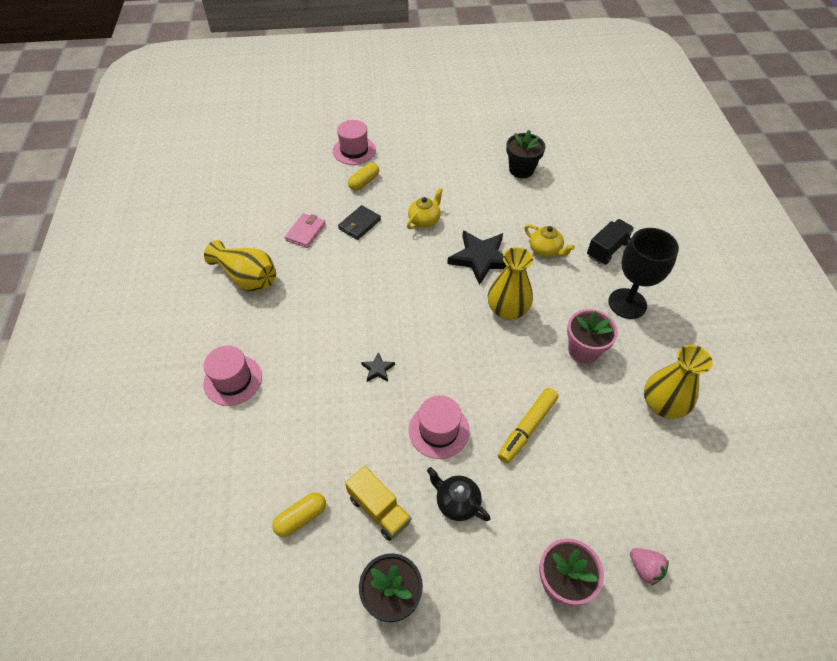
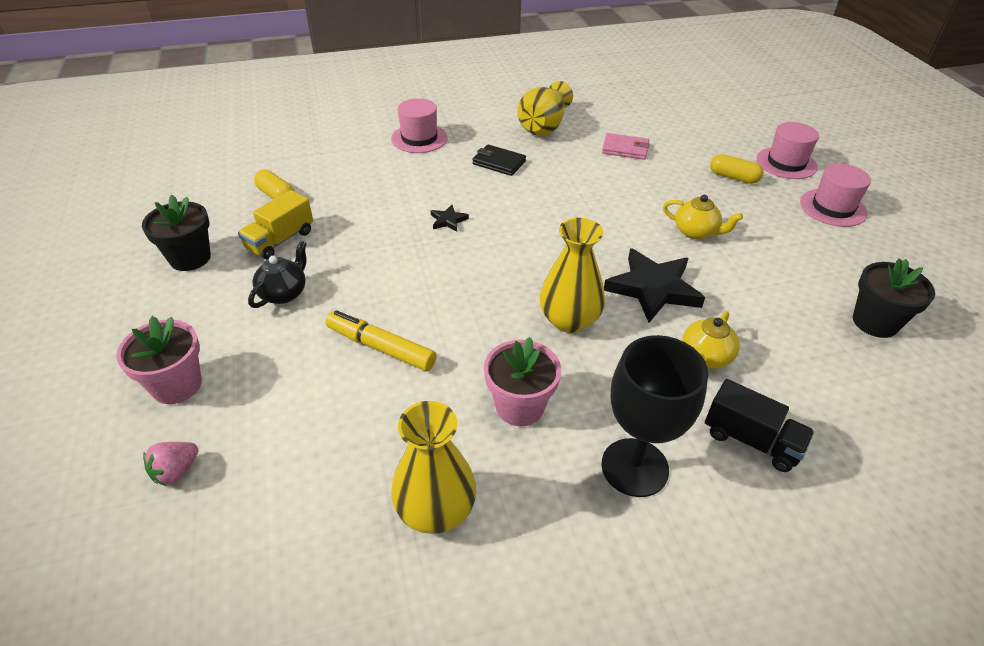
camera: 80 degrees right, 10 degrees down
(359, 224) = (658, 183): black wallet -> black wallet (499, 163)
(439, 430) = (373, 272): pink hat -> pink hat (833, 208)

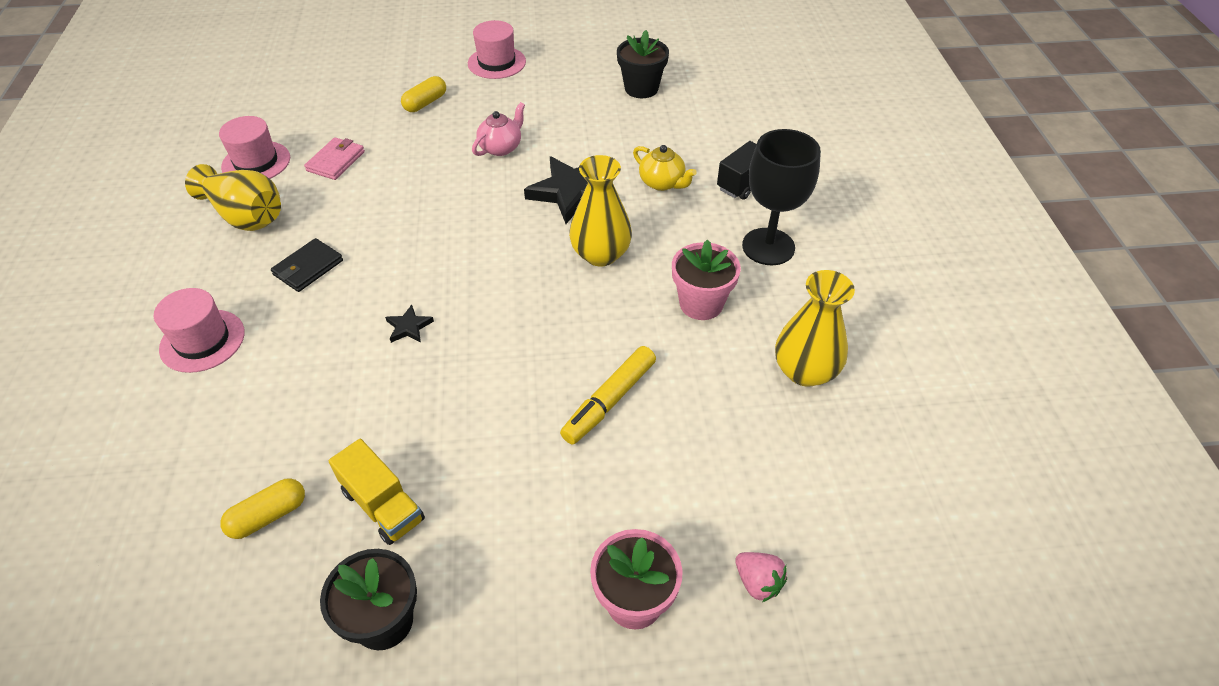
camera: 80 degrees left, 5 degrees up
(284, 293) = (496, 496): black teapot -> none
(696, 232) = (501, 147): yellow teapot -> pink teapot
(786, 163) = (418, 66): pink hat -> pink hat (256, 162)

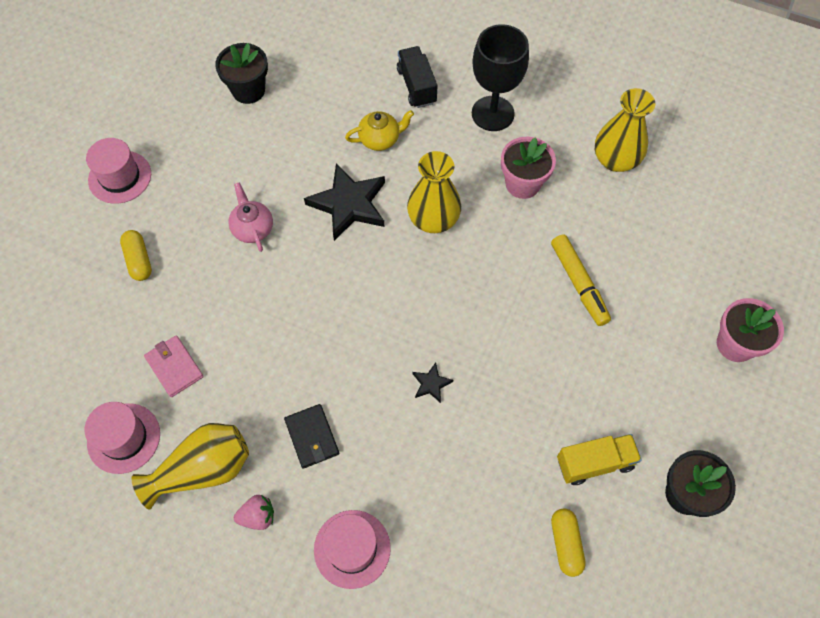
camera: 60 degrees left, 15 degrees up
(758, 582) = (752, 274): pink strawberry -> pink strawberry (258, 516)

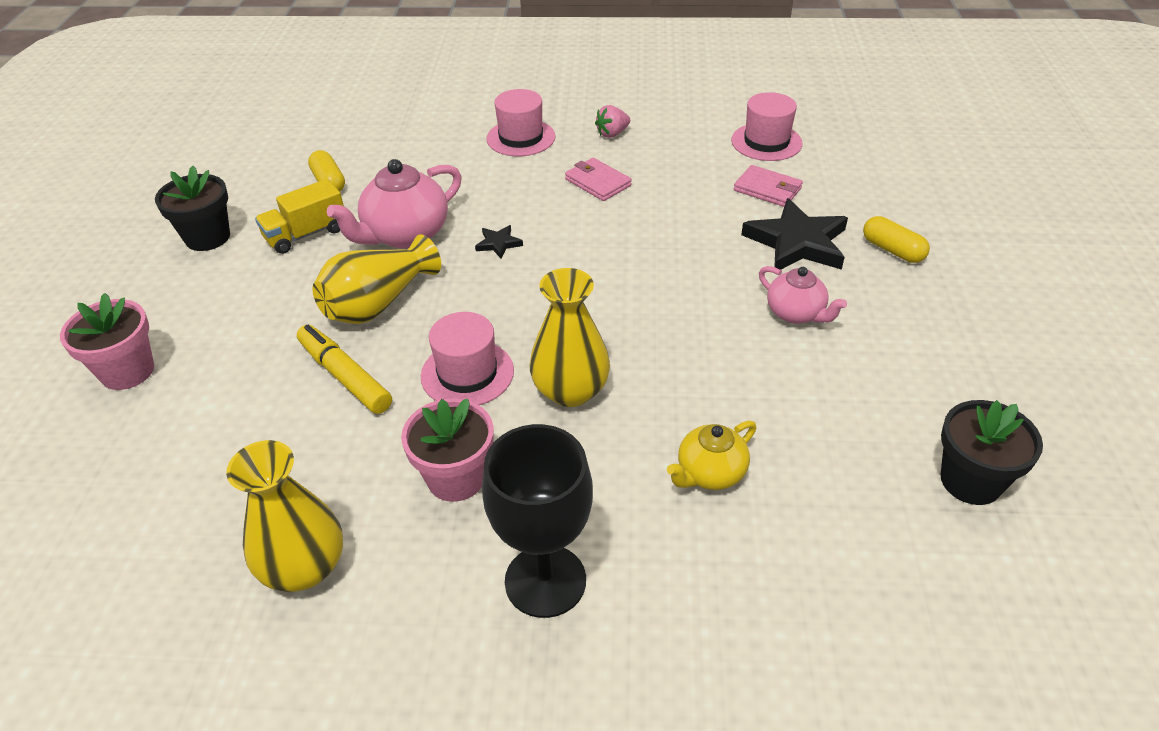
camera: 160 degrees right, 20 degrees down
(120, 177) = (1010, 315): pink hat -> pink hat (467, 373)
(203, 470) = (680, 143): yellow vase -> yellow vase (378, 303)
(312, 437) = (597, 182): black wallet -> pink wallet
(349, 204) = (696, 374): black star -> black star (797, 242)
(416, 86) = (705, 587): black truck -> none
(507, 427) = (405, 235): none -> pink teapot

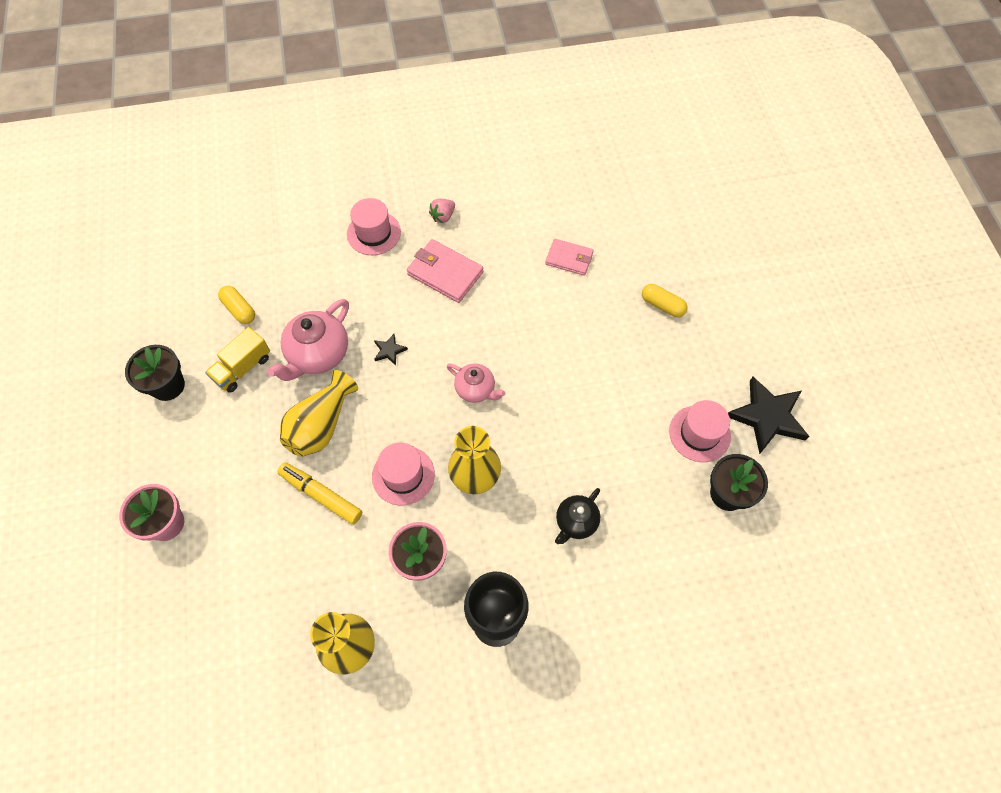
camera: 15 degrees left, 20 degrees up
(597, 182) = (445, 273): pink wallet -> pink wallet, size x1.50
(710, 473) = (576, 522): yellow teapot -> black teapot
(766, 142) = (560, 206): pink hat -> pink hat (699, 433)
(796, 313) = (607, 378): pink teapot -> pink teapot (476, 389)
(797, 242) = (598, 310): black star -> black star (767, 417)

